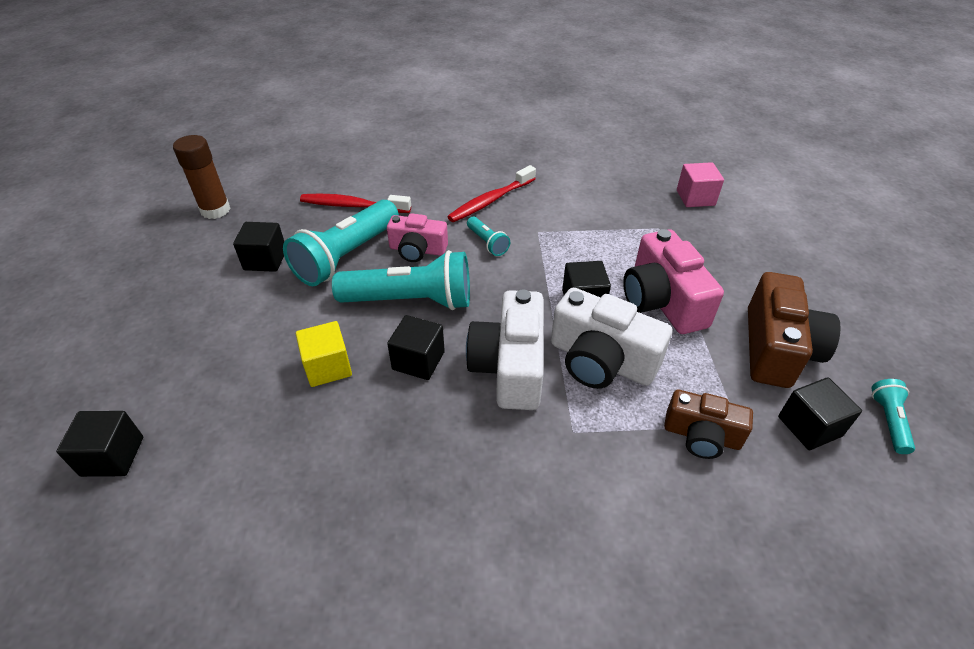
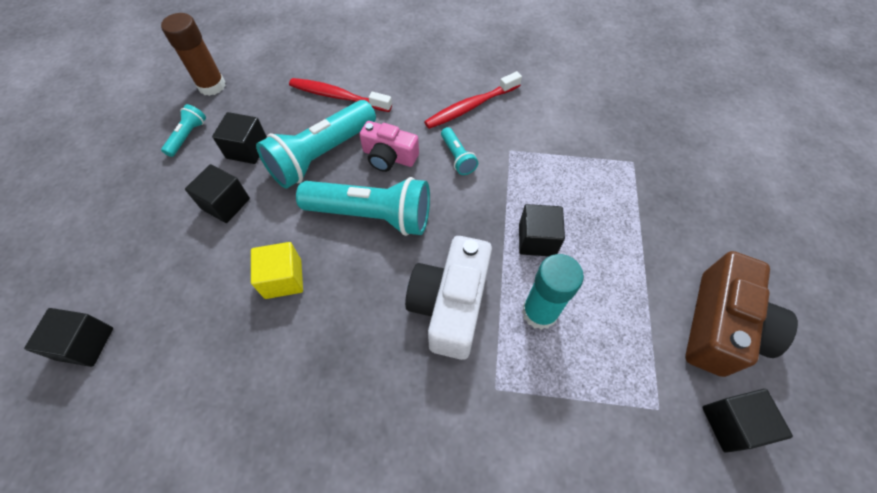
camera: 10 degrees right, 15 degrees up
(418, 360) = (366, 285): black cube -> black cube (226, 204)
(601, 360) = (539, 312): white camera -> turquoise glue stick
(662, 301) = (616, 251): pink camera -> none
(695, 198) = (680, 129): pink cube -> none
(701, 436) = (619, 415): brown camera -> none
(888, 421) = (816, 432): turquoise flashlight -> turquoise flashlight (188, 136)

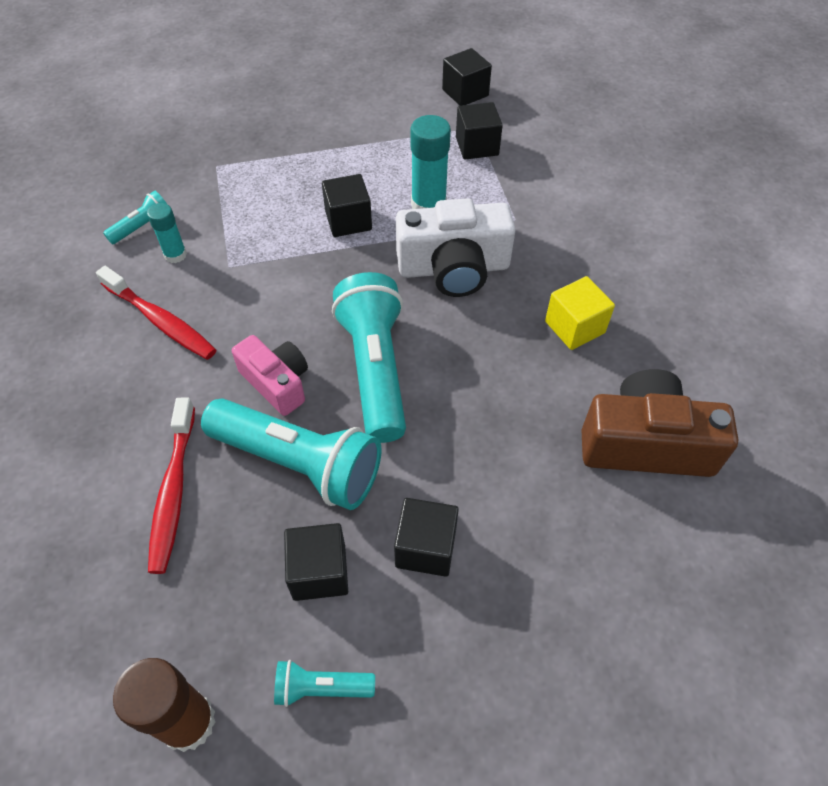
camera: 110 degrees left, 5 degrees down
(85, 343) = (686, 599): black cube -> black cube (477, 146)
(283, 279) = (498, 424): yellow cube -> yellow cube (574, 327)
(389, 157) = (277, 383): pink camera -> pink camera turned 45 degrees counterclockwise
(457, 157) = (255, 312): turquoise flashlight -> turquoise flashlight (142, 227)
(532, 122) = (175, 255): none -> turquoise glue stick
(721, 326) = (386, 100): brown camera -> brown camera (645, 443)

